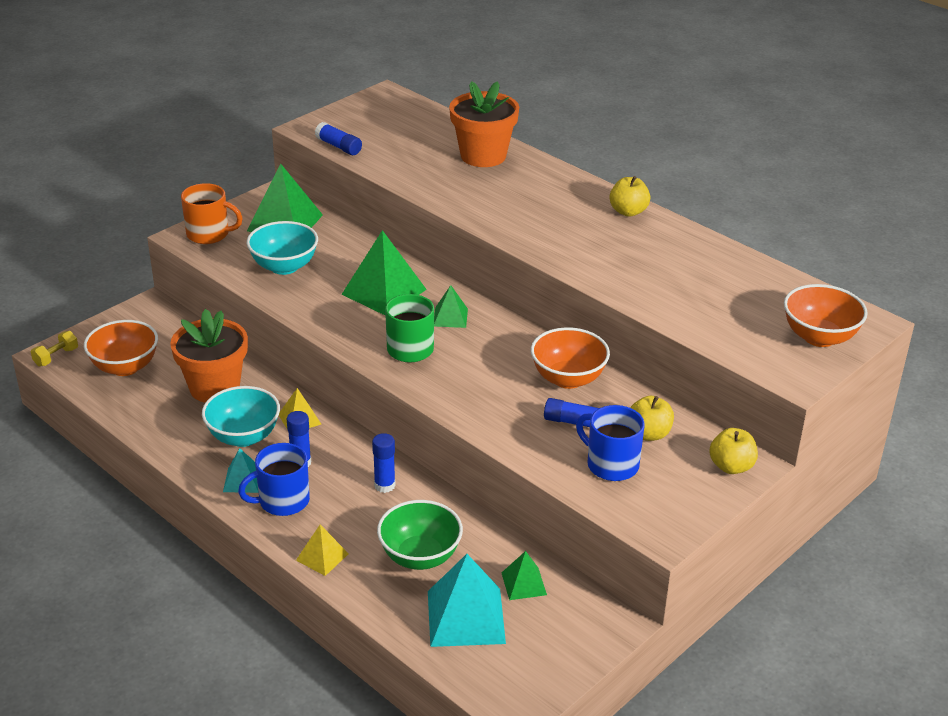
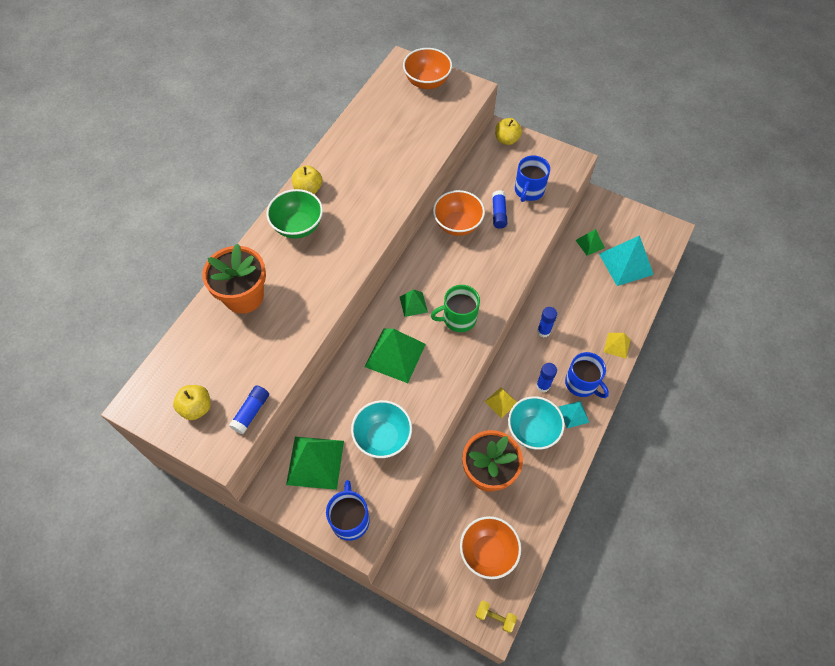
camera: 105 degrees left, 25 degrees up
(209, 234) = (350, 519): orange mug -> blue mug
(420, 556) = (593, 296): green bowl -> green bowl (298, 226)
(649, 434) = (494, 178): yellow apple -> yellow apple (196, 408)

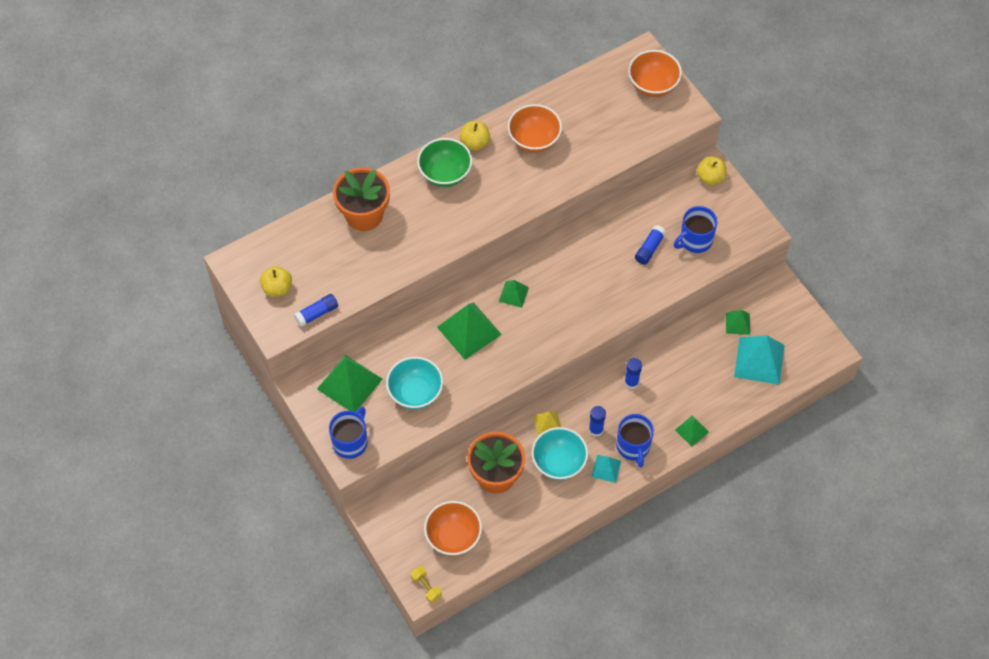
camera: 30 degrees right, 0 degrees up
(457, 224) = (603, 240): orange bowl -> orange bowl (534, 140)
(458, 318) = (545, 327): green mug -> none
(617, 345) = (692, 430): yellow pyramid -> green pyramid

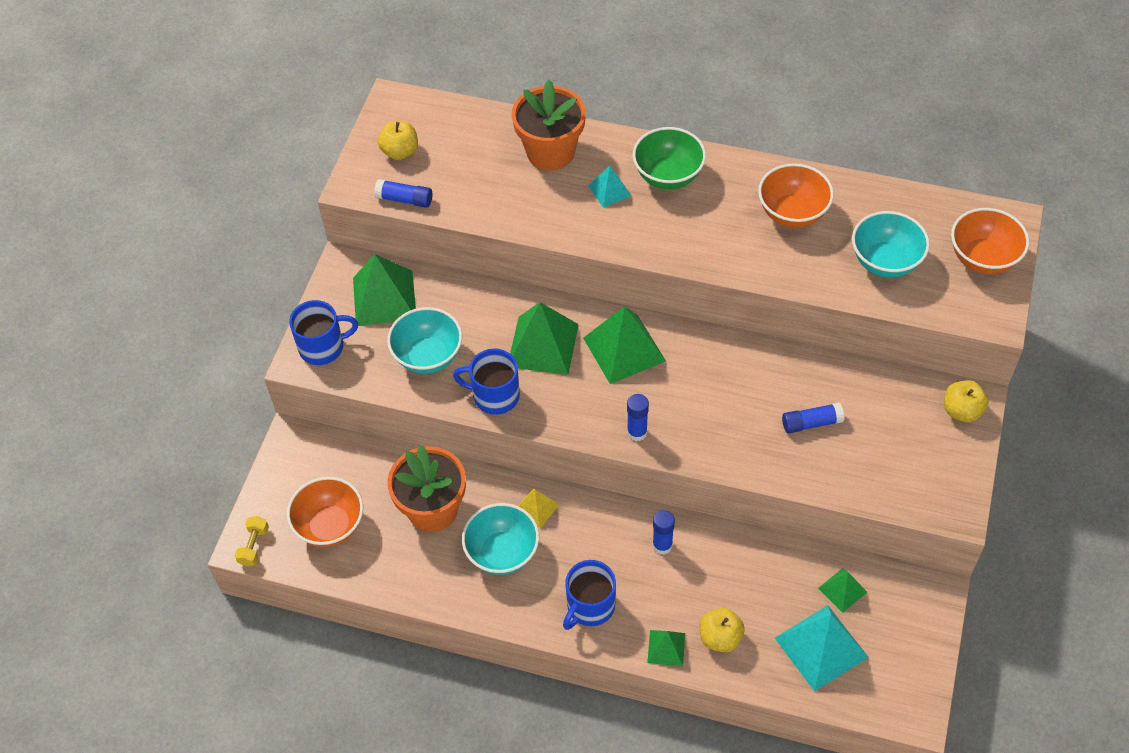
camera: 50 degrees right, 5 degrees down
(475, 143) = (731, 171): yellow apple -> yellow apple (720, 638)
(513, 294) = (624, 349): green pyramid -> green pyramid, size x1.88
(596, 430) = (573, 556): blue glue stick -> blue glue stick (637, 432)
(606, 468) = (539, 601): turquoise pyramid -> turquoise pyramid (609, 190)
(609, 128) = (885, 262): none -> turquoise bowl
(695, 240) = (870, 456): blue mug -> blue mug (494, 396)

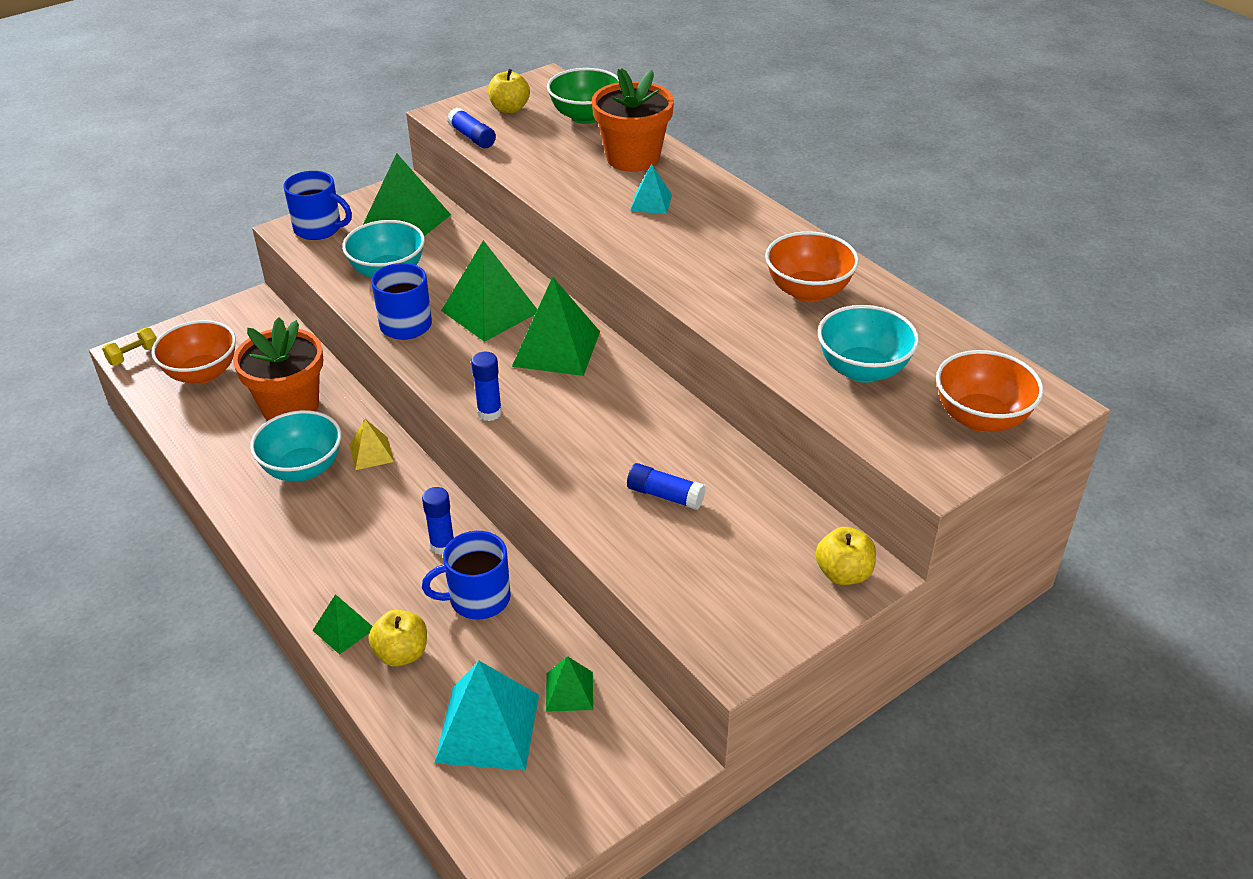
camera: 35 degrees right, 15 degrees down
(590, 606) = (321, 553): blue mug -> blue mug (478, 599)
(668, 176) = (718, 215): green bowl -> green bowl (585, 116)

